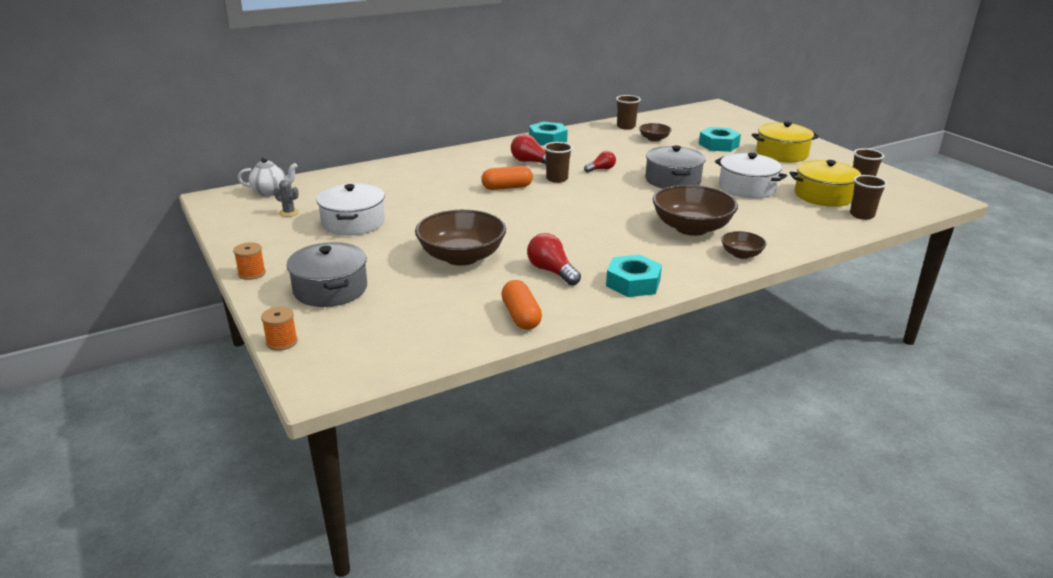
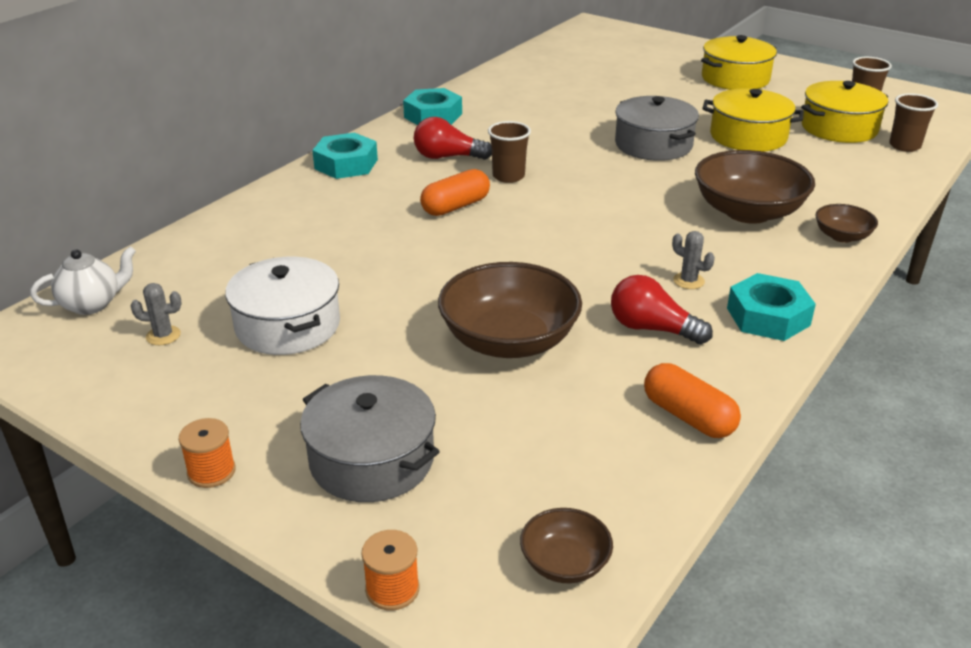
camera: 25 degrees left, 5 degrees up
(601, 169) = (550, 148): red light bulb -> none
(604, 254) = (688, 281): none -> grey cactus
(626, 127) = (514, 75): brown cup -> none
(654, 139) = (568, 87): brown bowl -> brown bowl (565, 563)
(718, 145) = (653, 80): turquoise nut -> turquoise nut (346, 164)
(747, 188) = (748, 136): white pot -> yellow pot

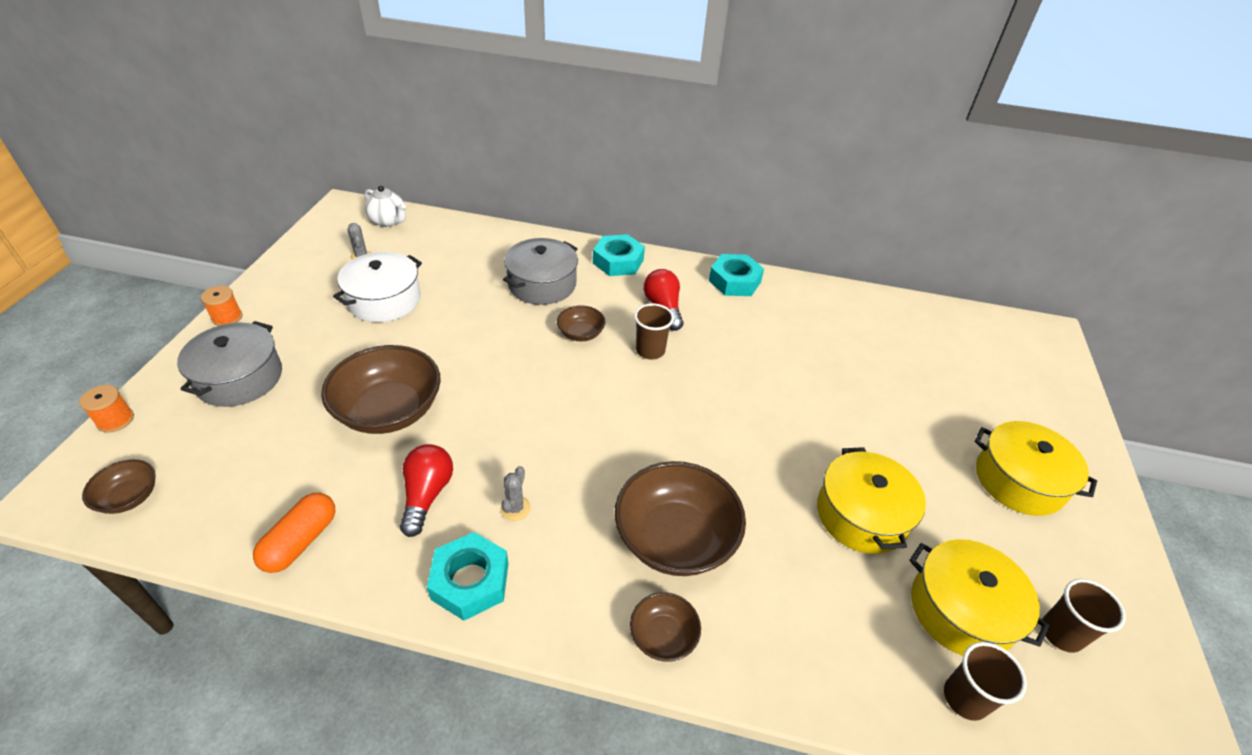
camera: 65 degrees right, 10 degrees up
(455, 206) = (581, 333): orange capsule -> brown bowl
(653, 145) = (781, 436): grey pot -> grey pot (542, 284)

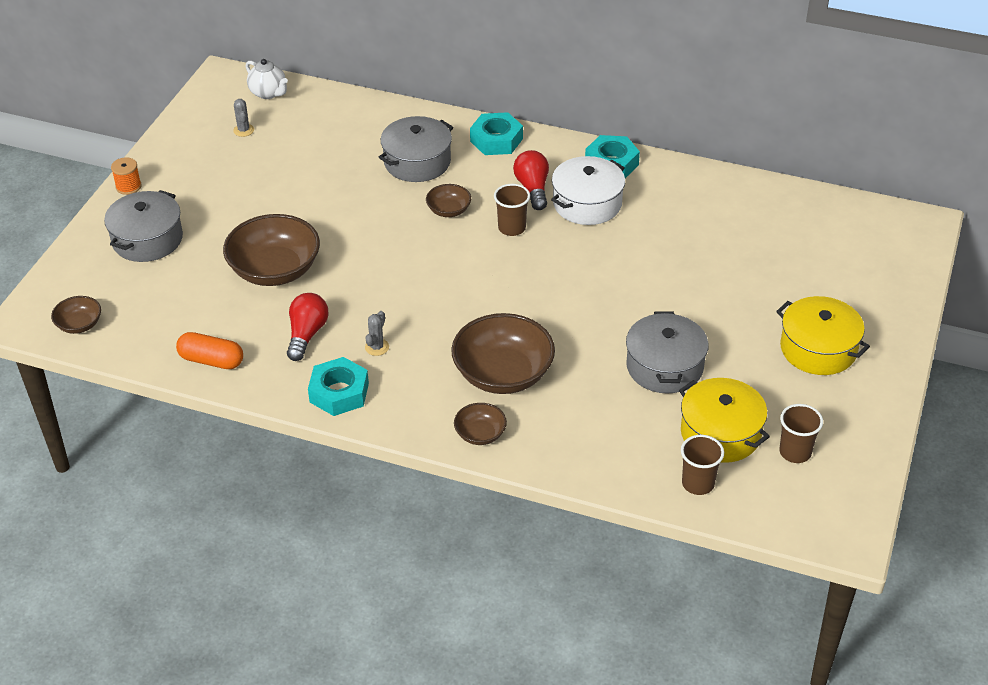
camera: 10 degrees right, 0 degrees up
(115, 420) = (55, 269): orange spool -> none
(300, 541) = (211, 360): orange capsule -> orange capsule turned 75 degrees clockwise
(384, 300) = (267, 174): white pot -> white pot (587, 203)
(861, 515) = (664, 366): yellow pot -> grey pot

